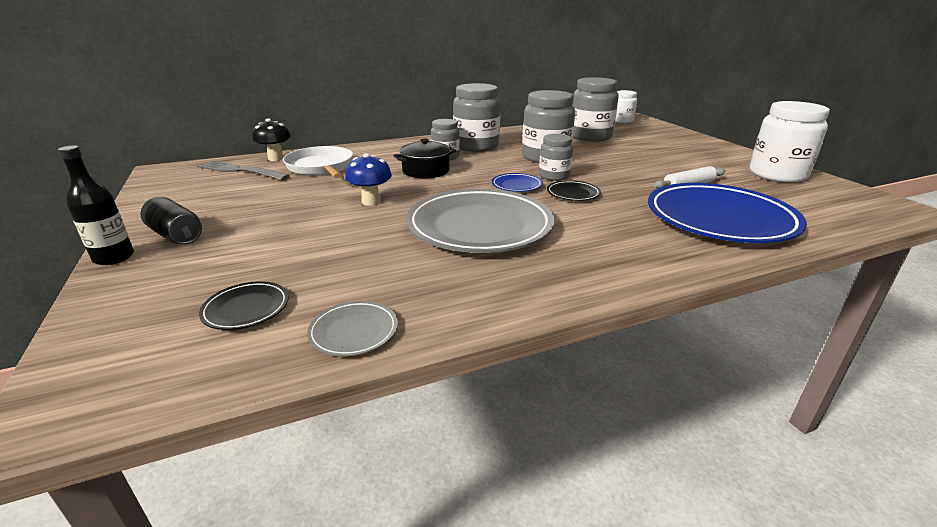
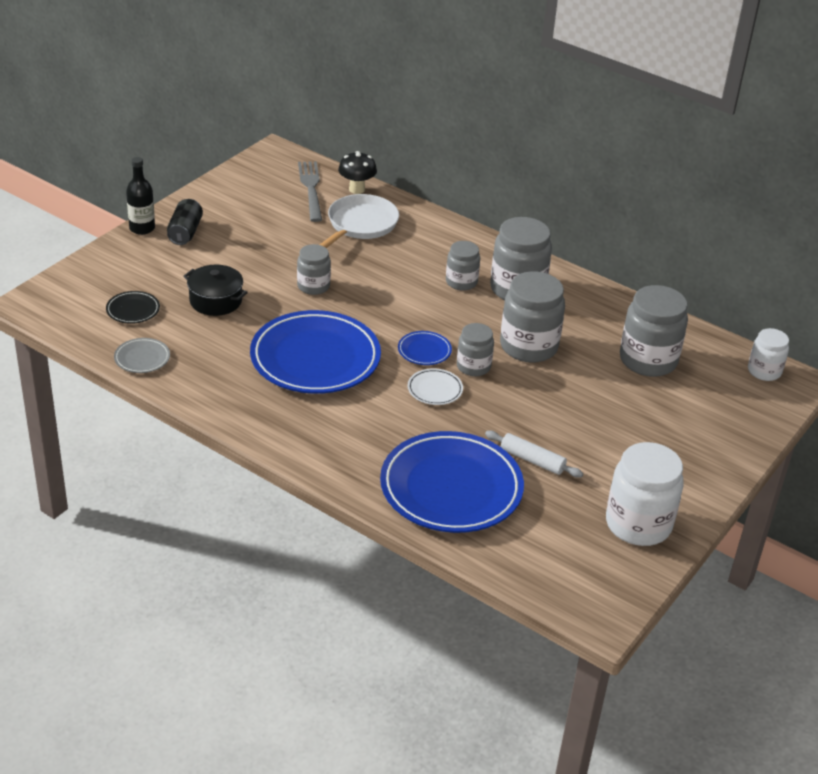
camera: 55 degrees right, 10 degrees up
(371, 201) = (313, 286): blue mushroom -> grey jar
(426, 171) = (410, 285): black pot -> black pot (215, 301)
(479, 227) = (315, 358): grey plate -> blue plate
(573, 194) = (435, 389): black plate -> white plate

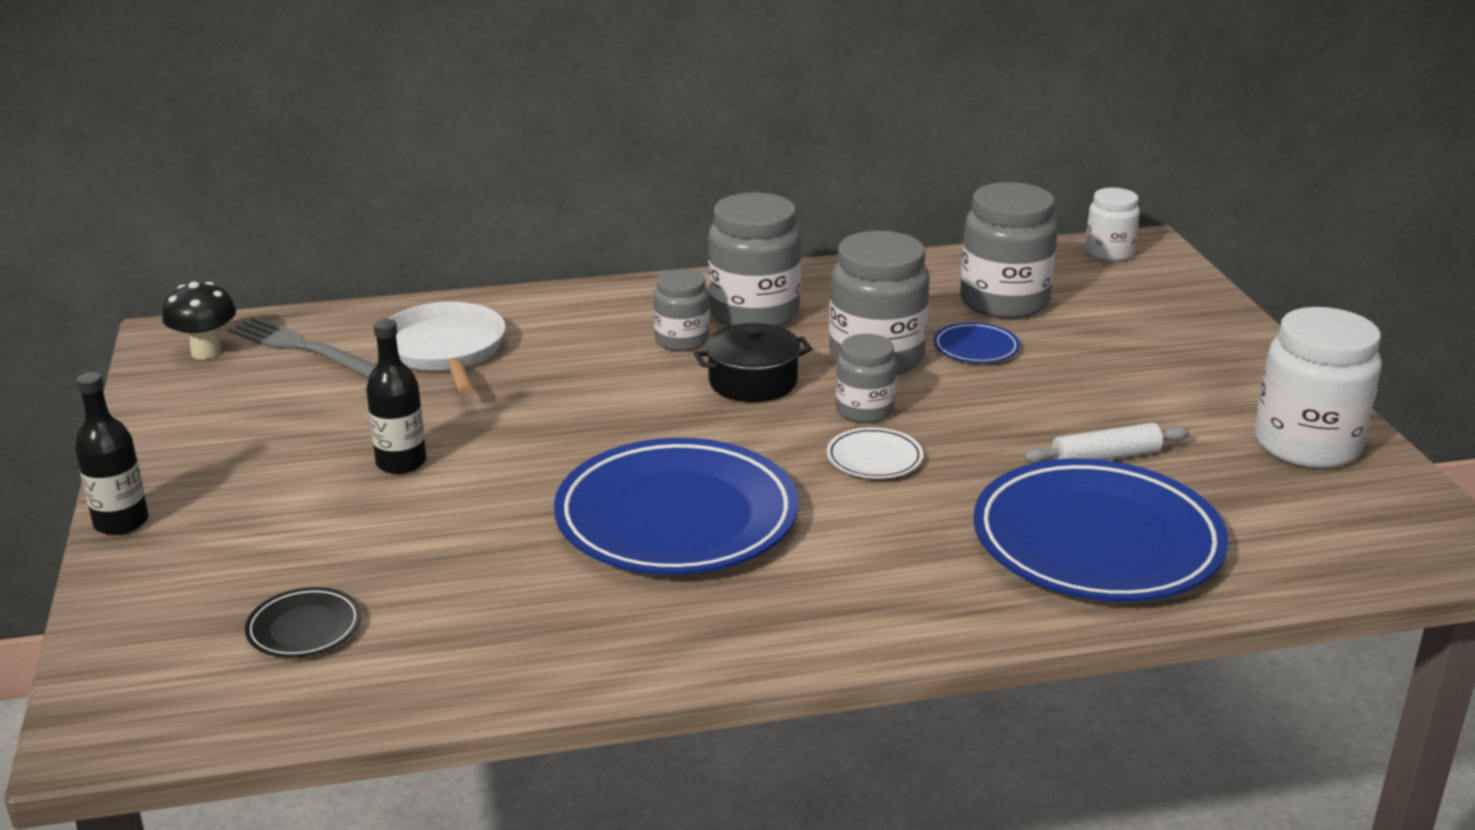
camera: 45 degrees left, 10 degrees down
(142, 358) = (439, 677): grey plate -> none
(185, 232) = (205, 489): black can -> none
(215, 301) = (412, 539): black pot -> black pot (753, 382)
(262, 266) = (401, 463): none -> black bottle
(313, 286) = (515, 445): grey jar -> none
(356, 189) = (367, 319): black mushroom -> black mushroom (206, 352)
(424, 351) = (783, 429): blue plate -> blue plate (976, 348)

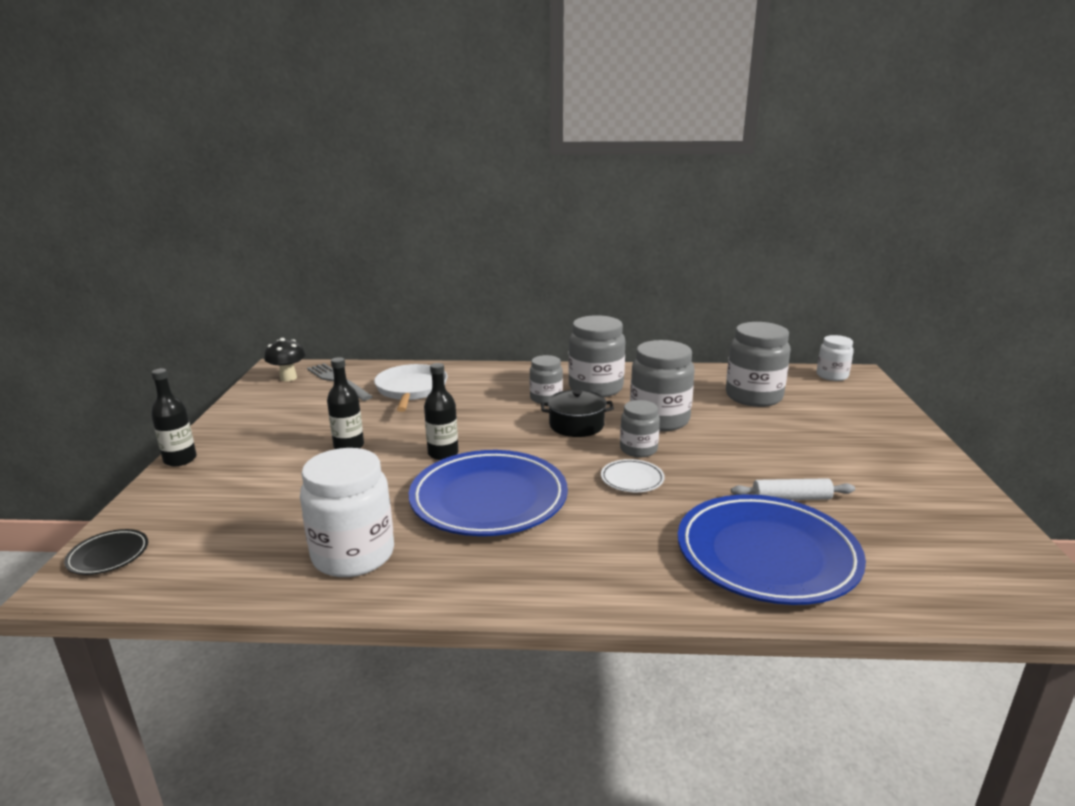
camera: 15 degrees right, 5 degrees down
(304, 628) = (230, 535): black plate -> black plate (108, 555)
(565, 455) = (443, 453): none -> black bottle
(976, 348) = (725, 421): blue plate -> none
(1307, 445) = (945, 508): white jar -> white jar (353, 555)

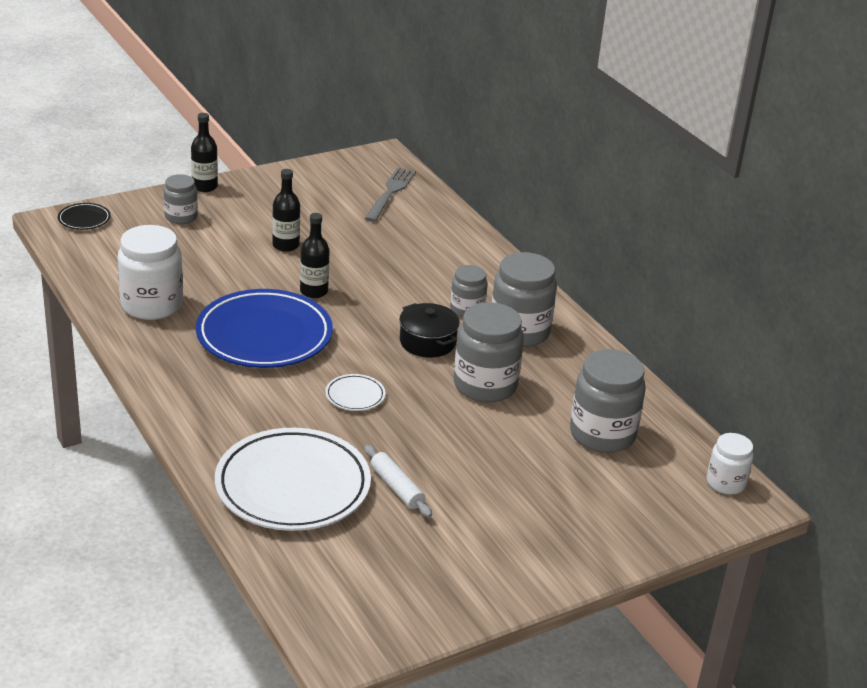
camera: 55 degrees right, 10 degrees up
(288, 378) = (372, 168): black mushroom -> none
(411, 390) = (411, 234): white pan -> none
(638, 449) = (412, 387): grey jar -> grey jar (181, 217)
(766, 555) = (292, 486): blue plate -> white plate

